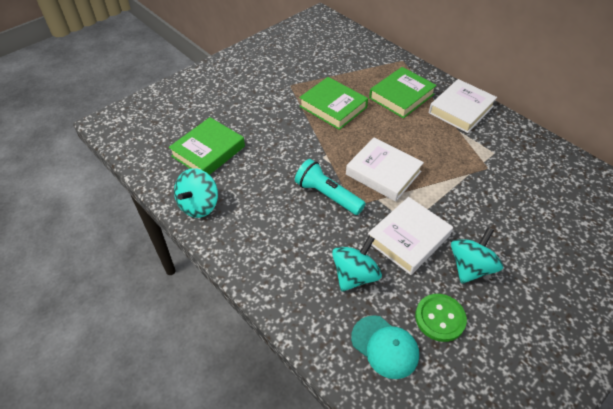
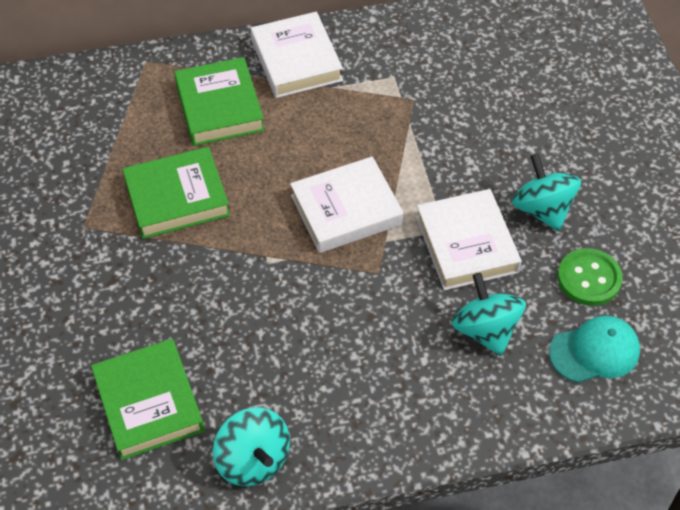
camera: 60 degrees left, 5 degrees up
(327, 195) = (341, 293): turquoise flashlight -> none

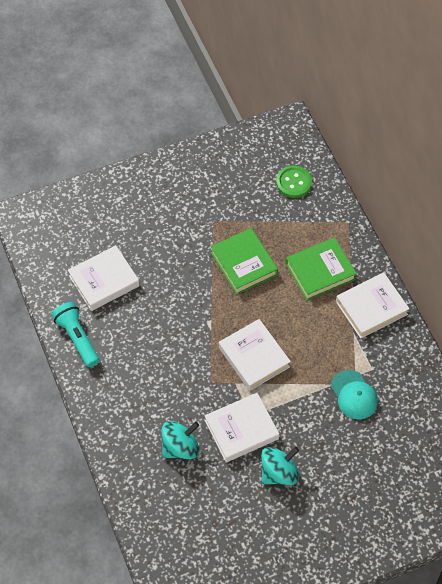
camera: 80 degrees right, 5 degrees up
(149, 403) = (104, 281): green book -> white book
(253, 460) = (77, 338): turquoise spinning top -> turquoise flashlight
(589, 278) = (229, 505): green button -> green button (293, 182)
(595, 351) = (175, 511): turquoise cap -> turquoise cap (354, 395)

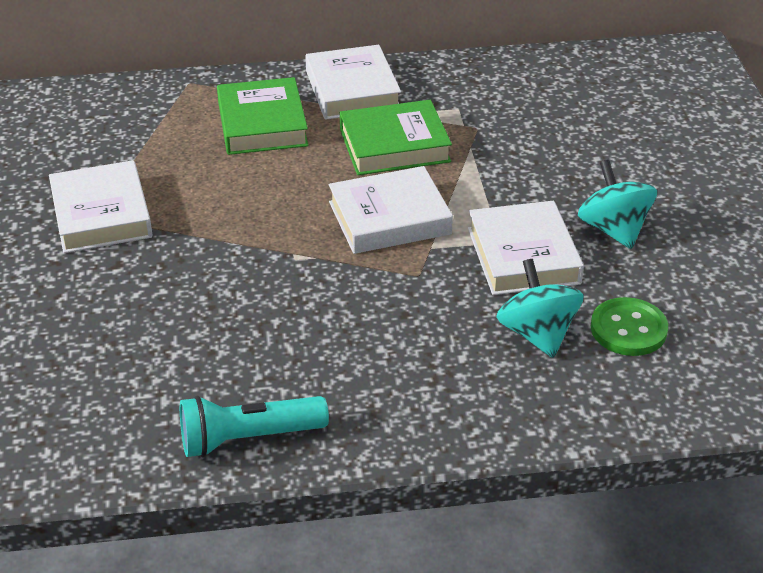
camera: 75 degrees left, 20 degrees down
(104, 281) = (137, 377): white book -> white book (101, 214)
(244, 264) = (202, 197): green book -> green book (394, 145)
(293, 182) = (79, 119): green button -> green button (628, 329)
(354, 395) = (496, 132): turquoise cap -> none

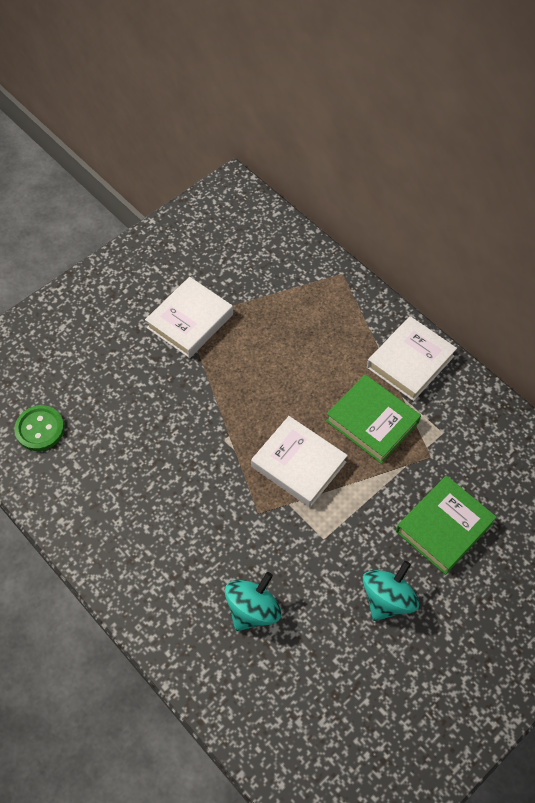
camera: 55 degrees right, 20 degrees up
(248, 438) = (70, 513): turquoise flashlight -> none
(262, 124) = (334, 338): green book -> green book (444, 527)
(523, 256) = (320, 560): white book -> none
(628, 329) = (294, 660): green button -> green button (40, 429)

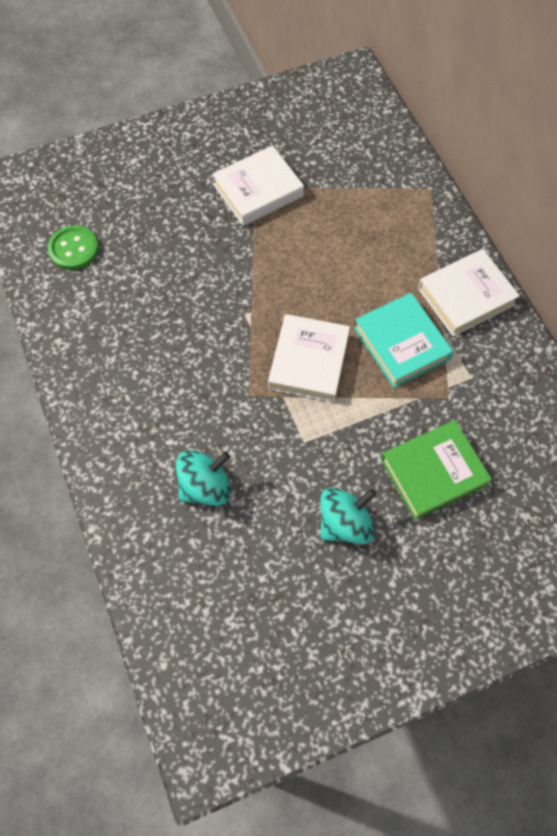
camera: 20 degrees right, 5 degrees up
(298, 464) = (308, 362): white book -> white book turned 45 degrees clockwise
(372, 421) = (401, 343): green book -> turquoise book

